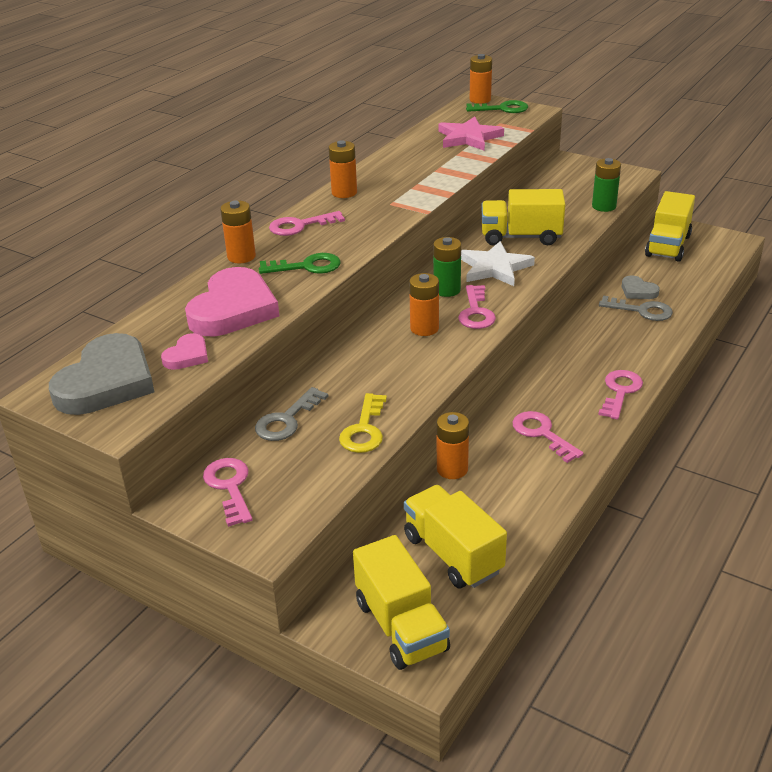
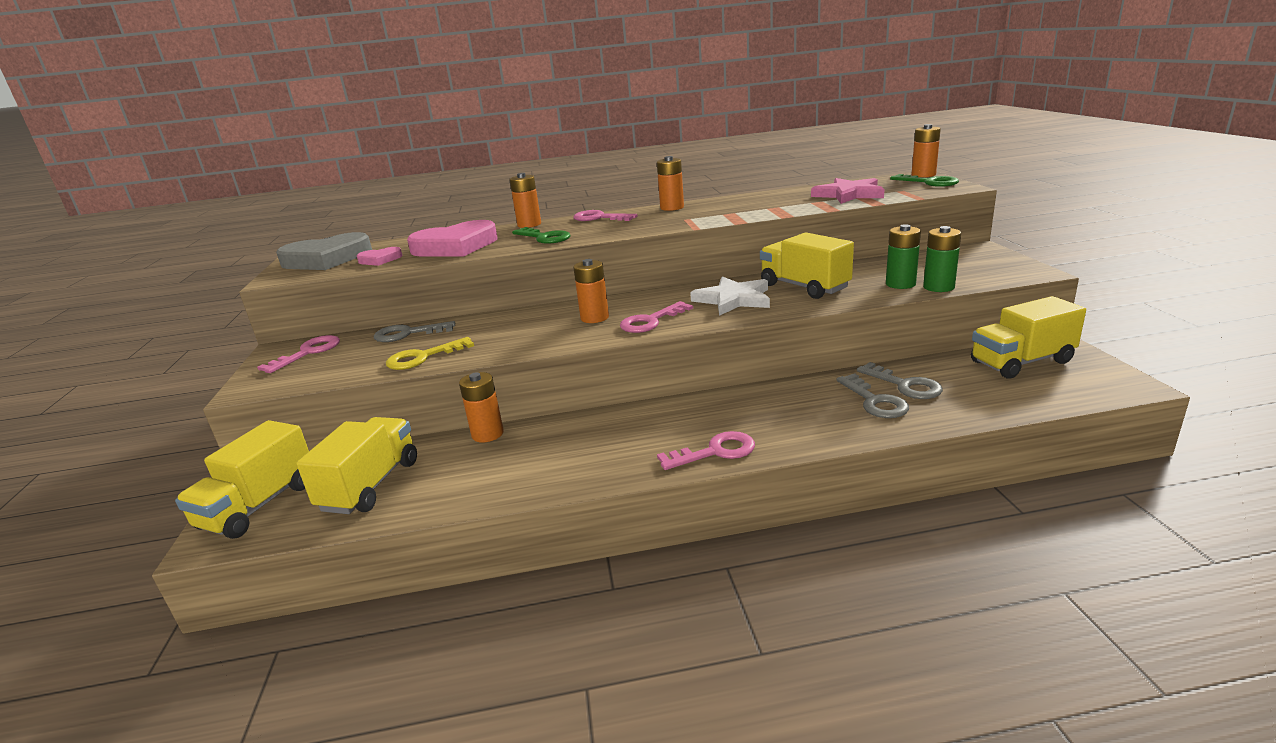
camera: 50 degrees right, 10 degrees down
(447, 290) = (665, 301): green battery -> green battery (900, 284)
(542, 434) = (589, 446): pink key -> none
(638, 291) = (905, 385): grey heart -> grey key

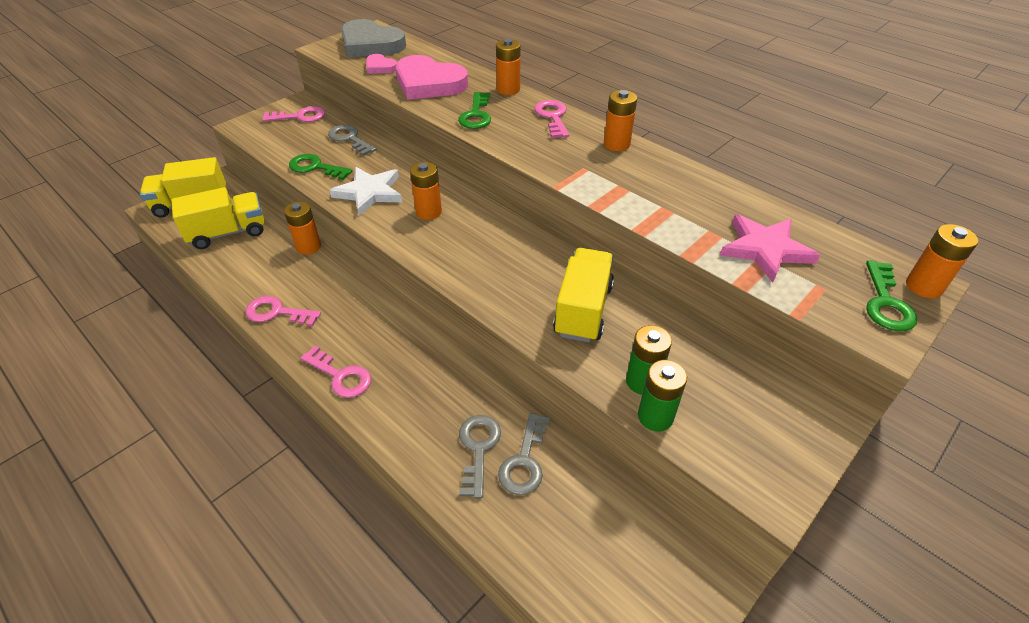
camera: 50 degrees right, 20 degrees up
(423, 357) = (315, 167): yellow key -> green key
(650, 321) = (439, 246): pink key -> pink key (277, 312)
(733, 299) = (519, 274): white star -> white star (369, 192)
(875, 401) = (478, 448): grey key -> grey key turned 150 degrees clockwise
(1021, 362) = (642, 549): yellow truck -> none

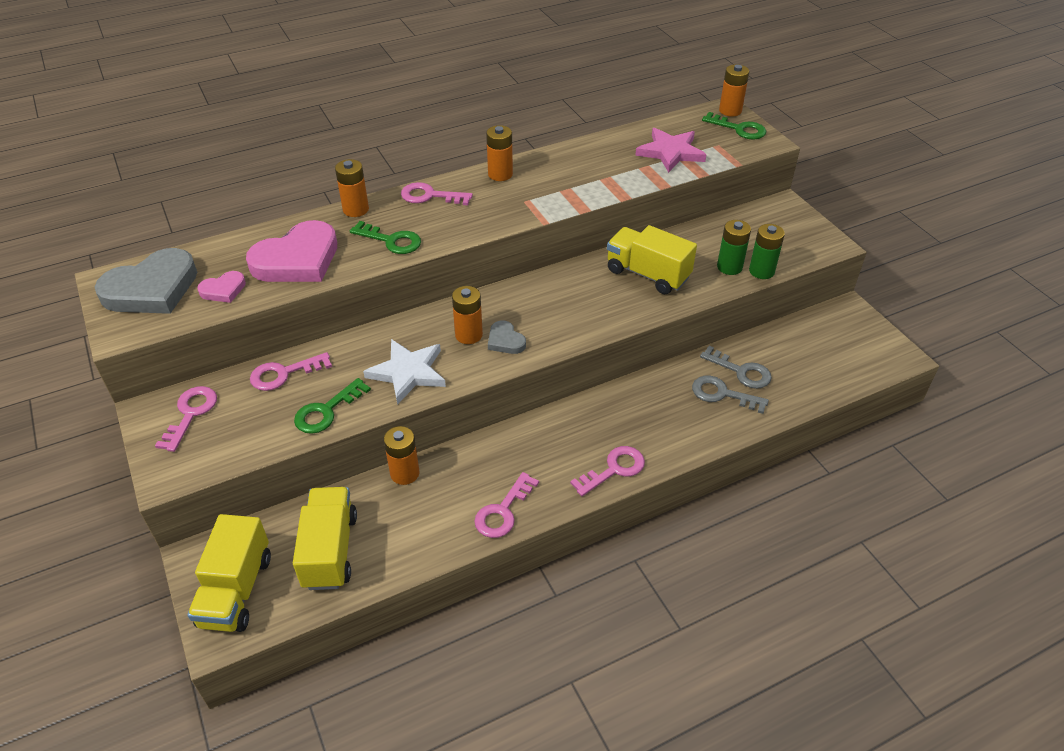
camera: 70 degrees left, 0 degrees up
(349, 139) = (284, 374): grey key -> pink key
(430, 234) = (505, 340): none -> grey heart

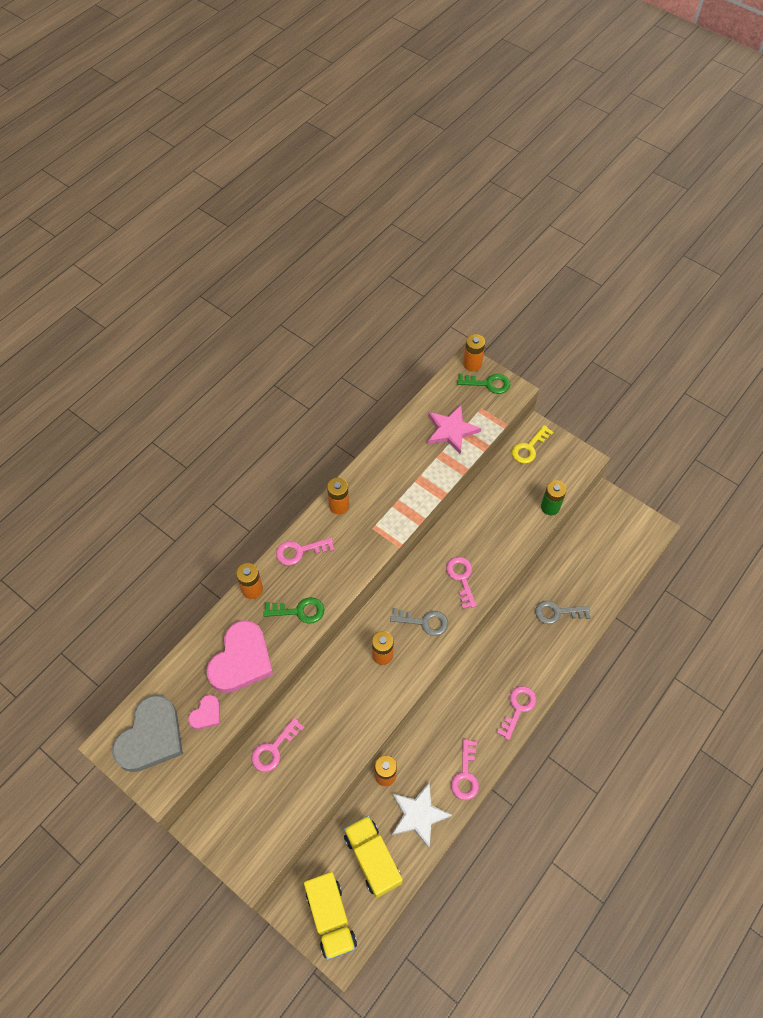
camera: 25 degrees left, 15 degrees up
(191, 413) = (231, 814): pink key -> pink key (461, 578)
(326, 411) = (324, 767): green key -> none
(408, 372) = (360, 708): white star -> white star (418, 815)
(505, 340) = (410, 649): grey heart -> none
(647, 274) = (475, 543): yellow truck -> none
(729, 267) = (527, 512): green battery -> none
(741, 371) = (560, 586): grey key -> grey key (424, 622)
(765, 215) = (529, 448): none -> yellow key

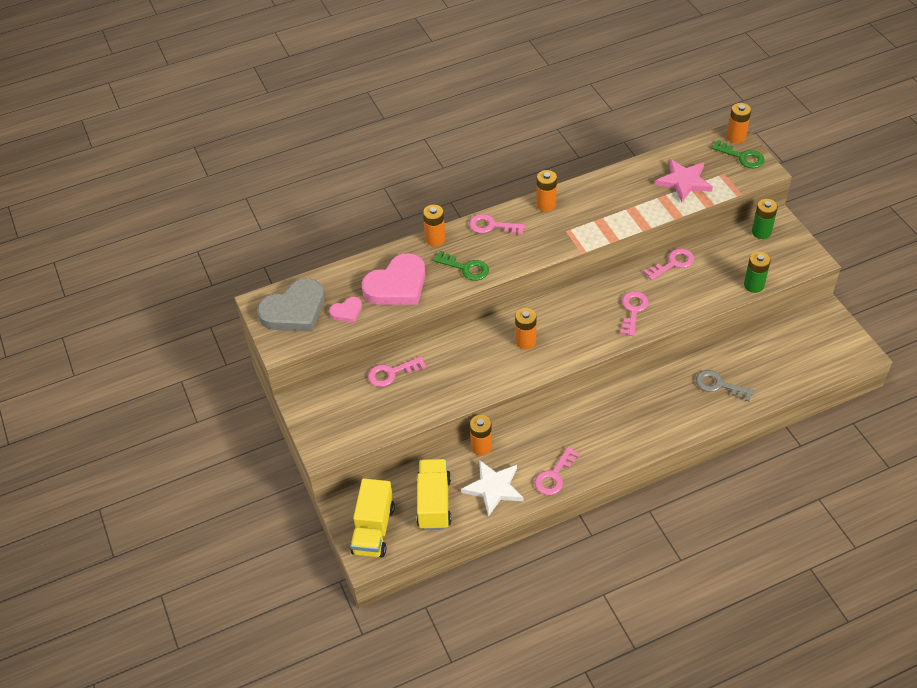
camera: 30 degrees right, 10 degrees down
(424, 622) = (578, 331): grey key -> none
(518, 708) = (634, 445): pink key -> pink key (673, 263)
(529, 448) = (761, 232): yellow key -> green battery

